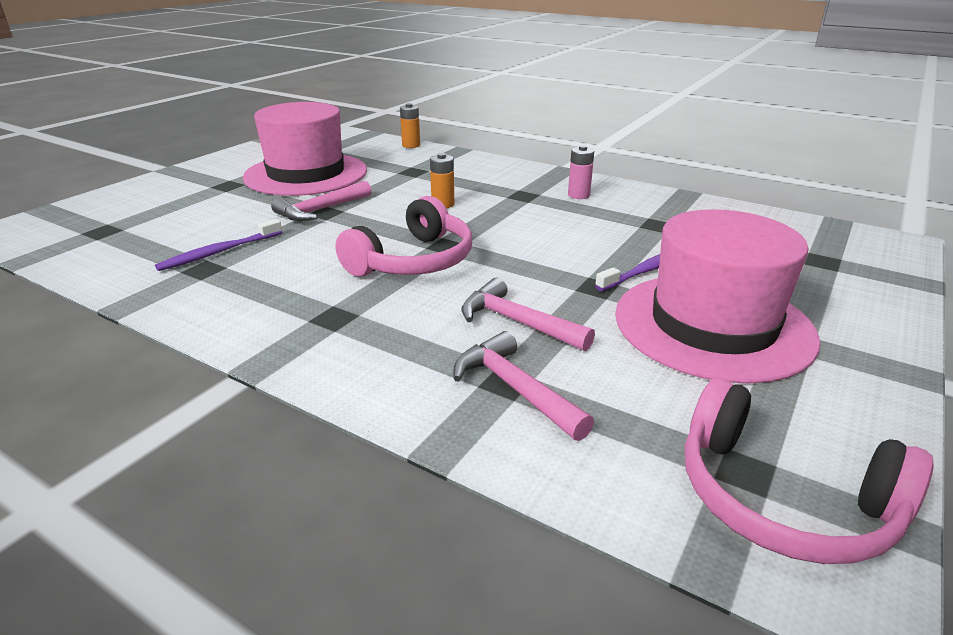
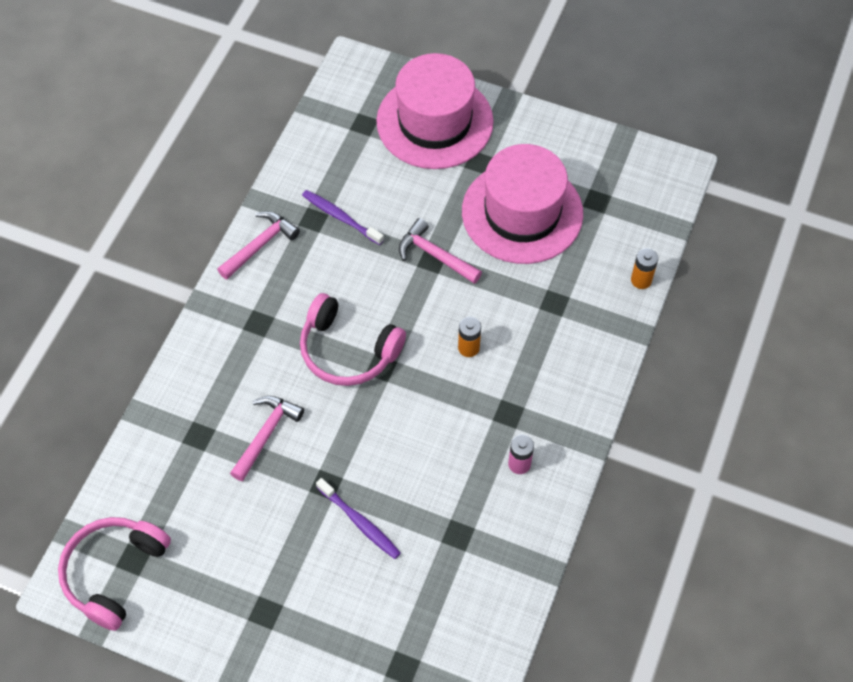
camera: 80 degrees right, 30 degrees up
(515, 388) = (191, 441): pink hammer -> pink hammer (260, 245)
(713, 325) = (279, 561): pink hat -> pink hat (435, 121)

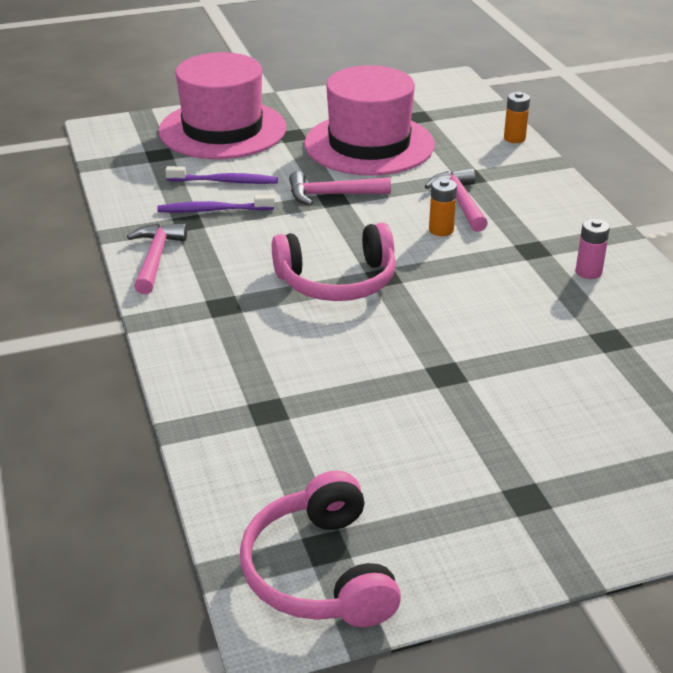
camera: 40 degrees left, 25 degrees down
(266, 434) = (338, 372): pink hammer -> pink hammer (460, 201)
(360, 522) = (516, 380): purple toothbrush -> purple toothbrush (225, 181)

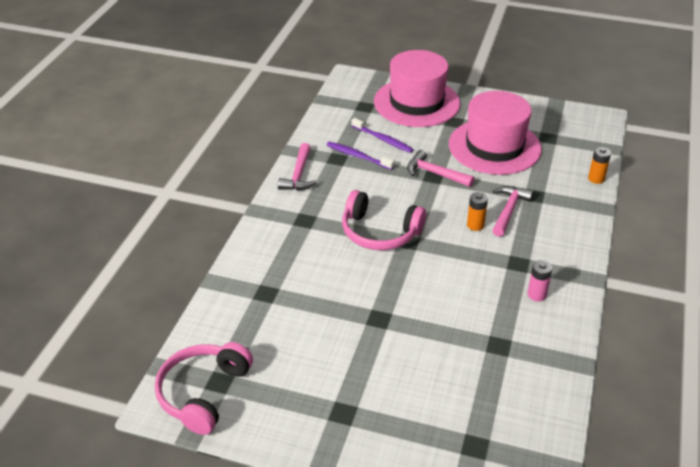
camera: 35 degrees right, 5 degrees up
(156, 258) = (298, 175): pink hammer -> pink hammer turned 150 degrees clockwise

